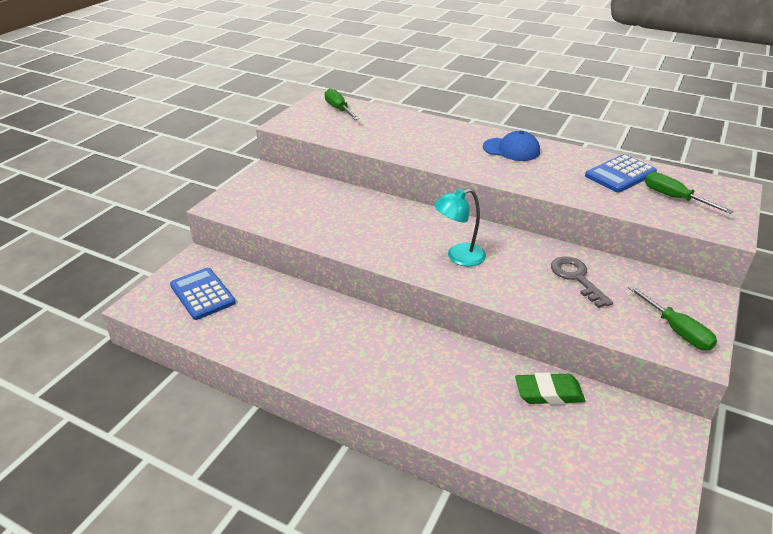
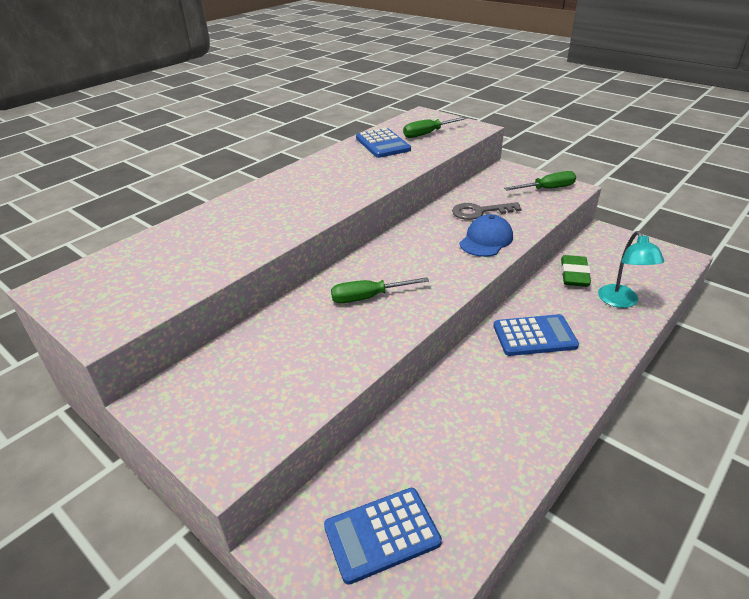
camera: 75 degrees left, 0 degrees up
(339, 109) = (104, 275): green screwdriver -> green screwdriver (368, 297)
(421, 360) = (534, 336): none -> blue calculator
(458, 257) = (434, 263): turquoise lamp -> turquoise lamp (621, 302)
(511, 149) = (308, 179): blue cap -> blue cap (486, 240)

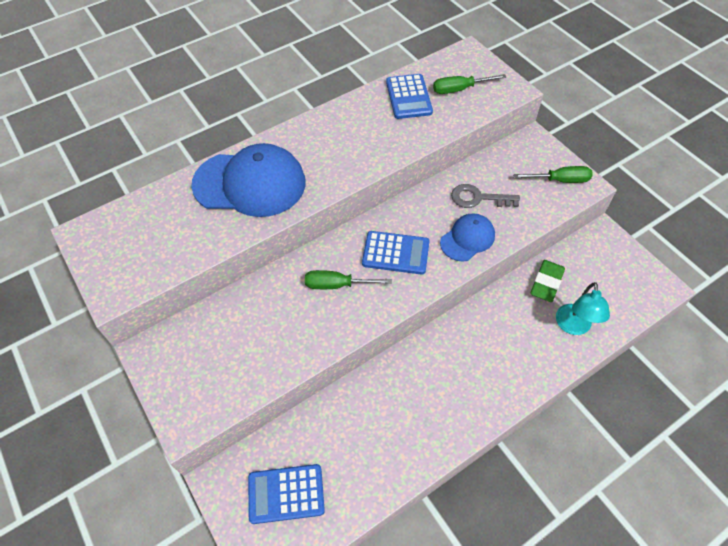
camera: 15 degrees right, 20 degrees up
(245, 219) = (250, 183): none -> blue cap
(534, 336) = (476, 345): blue calculator -> blue calculator (395, 253)

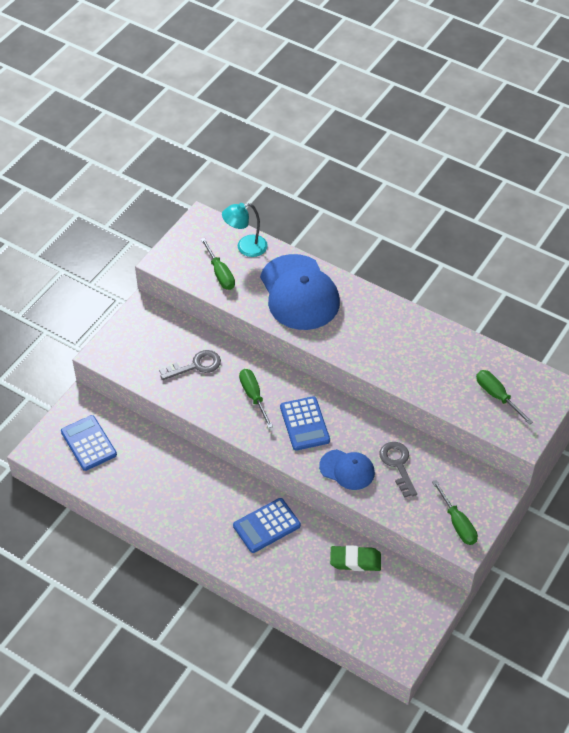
camera: 65 degrees right, 5 degrees down
(173, 243) = (220, 273): none -> green screwdriver
(265, 325) = (196, 366): none -> grey key
(408, 97) = (462, 361): blue calculator -> blue calculator (266, 526)
(573, 327) = (318, 592): turquoise lamp -> turquoise lamp (245, 247)

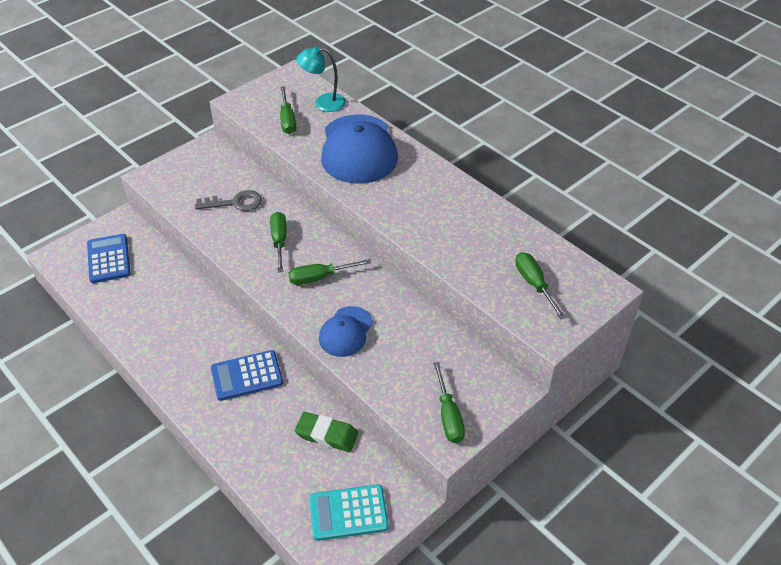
camera: 15 degrees right, 5 degrees down
(304, 424) = (320, 277): blue calculator -> green screwdriver
(347, 470) = (346, 332): blue cap -> blue cap turned 75 degrees clockwise
(397, 620) = (348, 513): none -> turquoise calculator
(398, 465) = (404, 338): grey key -> none

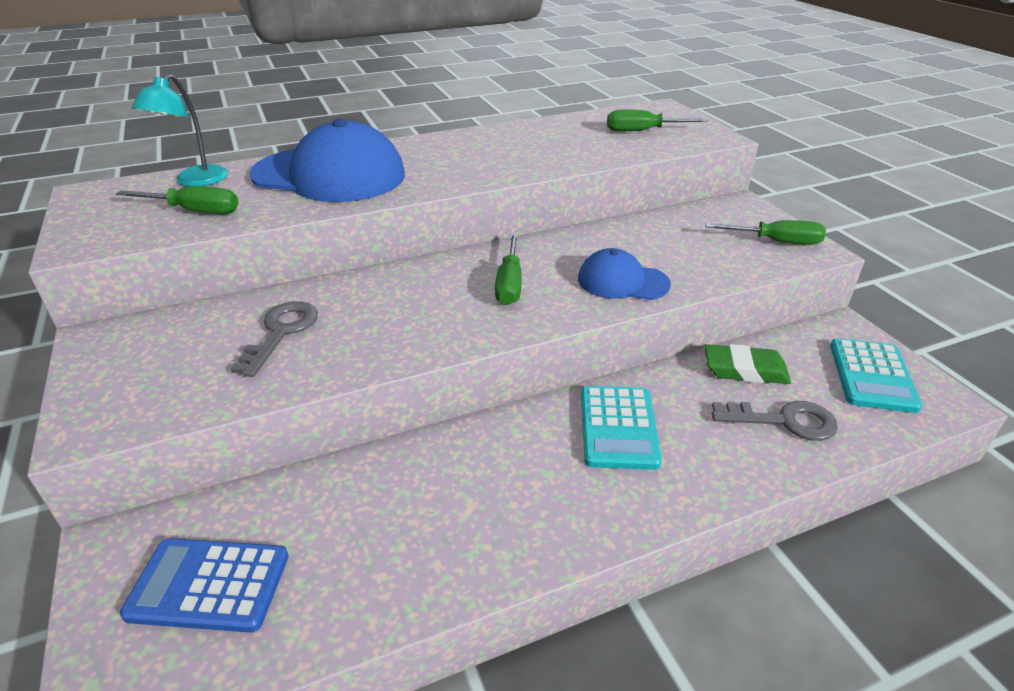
camera: 70 degrees left, 10 degrees down
(247, 376) = (618, 427): blue calculator -> turquoise calculator
(279, 241) = (409, 305): green screwdriver -> none
(279, 459) = (784, 421): none -> grey key
(327, 435) = (745, 370): green eraser -> green eraser turned 60 degrees clockwise
(346, 332) = (622, 281): blue cap -> blue cap turned 150 degrees clockwise

